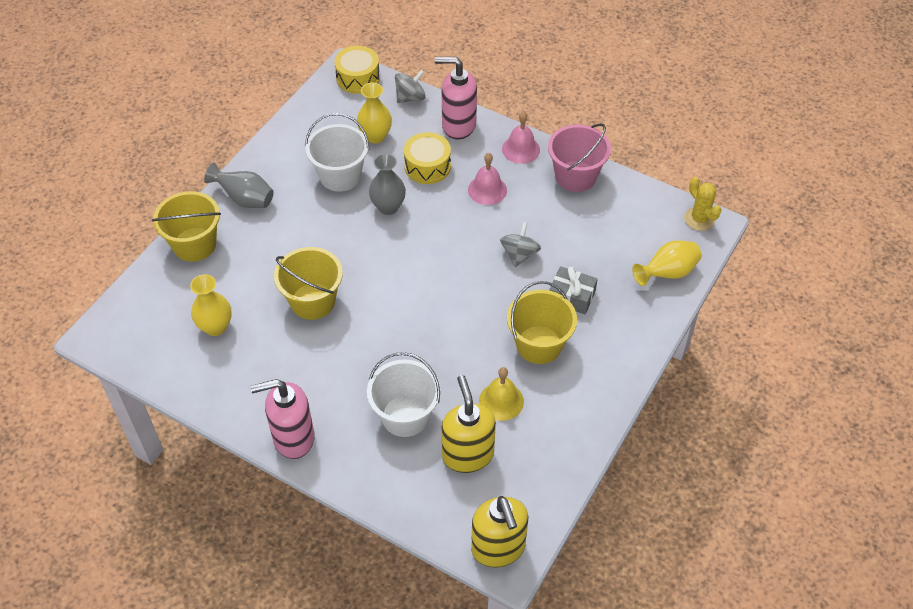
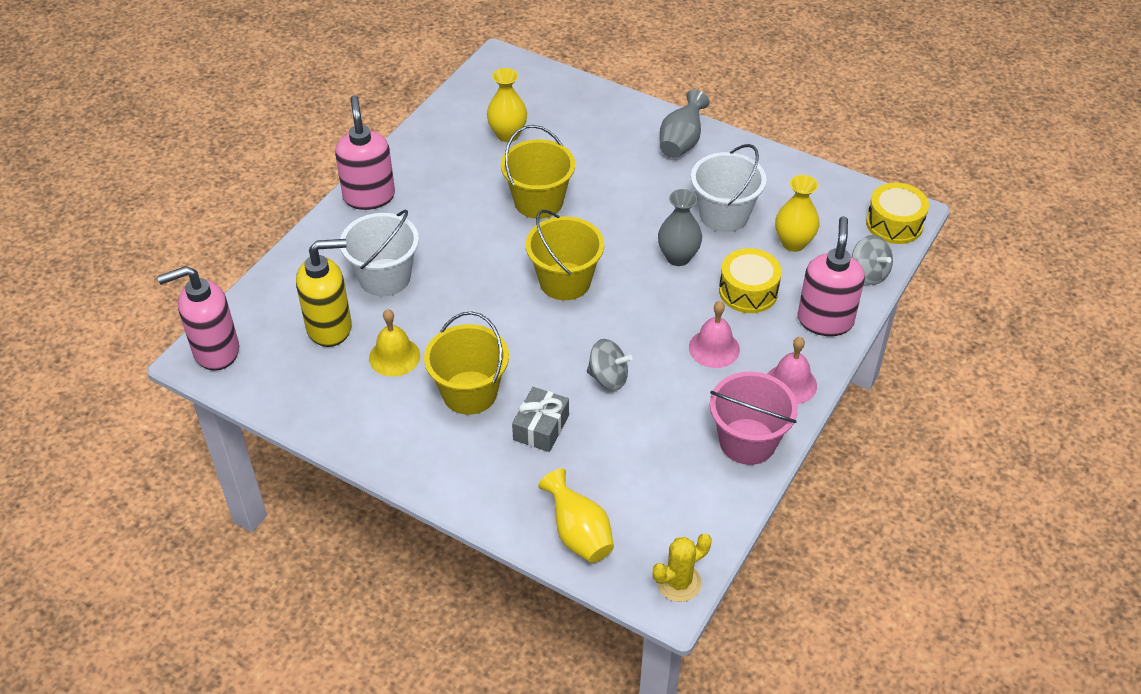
camera: 90 degrees right, 5 degrees down
(194, 244) = (615, 111): yellow bucket -> yellow bucket (565, 281)
(498, 548) = (215, 351): yellow soap dispenser -> pink soap dispenser

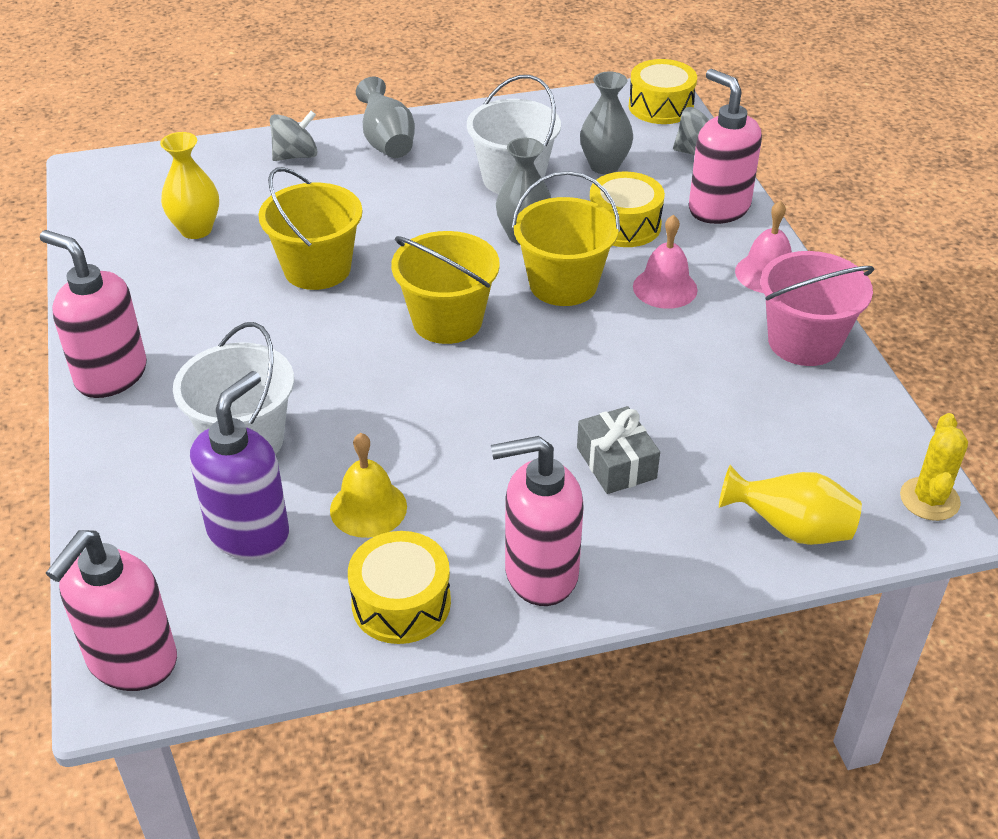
camera: 45 degrees left, 5 degrees down
(330, 327) = (249, 532): yellow soap dispenser -> purple soap dispenser
(349, 415) = (401, 603): none -> yellow drum
(427, 453) = (540, 573): none -> pink soap dispenser
(469, 393) = (500, 484): yellow bucket -> yellow bucket (563, 284)
(608, 378) = (612, 375): grey spinning top -> grey spinning top (296, 156)
(793, 243) = (604, 166): yellow vase -> grey vase

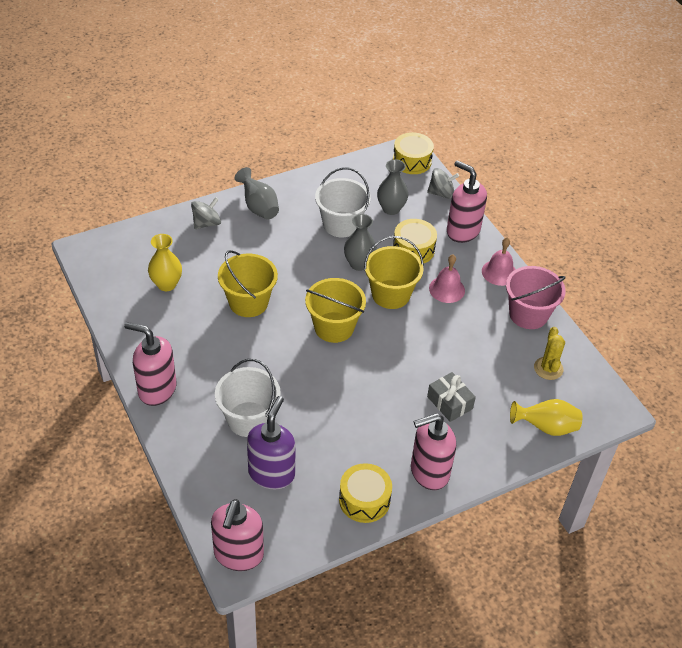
camera: 15 degrees left, 5 degrees up
(368, 508) = (329, 449): yellow bell -> none
(929, 499) = (609, 400): yellow cactus -> yellow cactus (548, 368)

